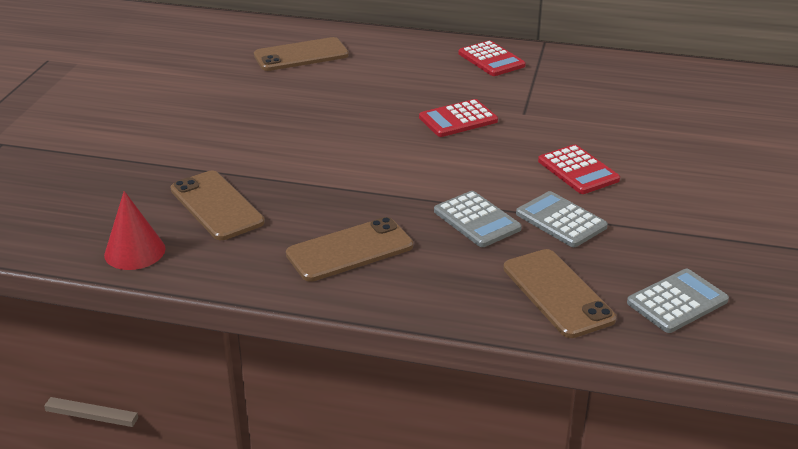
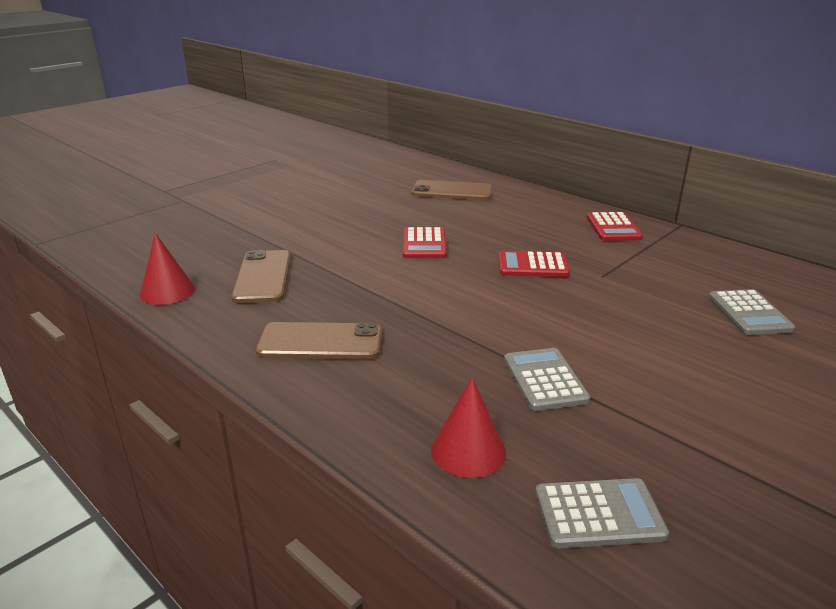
camera: 30 degrees right, 5 degrees down
(477, 220) = (460, 353): grey calculator -> grey calculator (749, 313)
(557, 293) = (468, 451): brown phone -> red cone
(578, 170) = (609, 339): red calculator -> red calculator (424, 244)

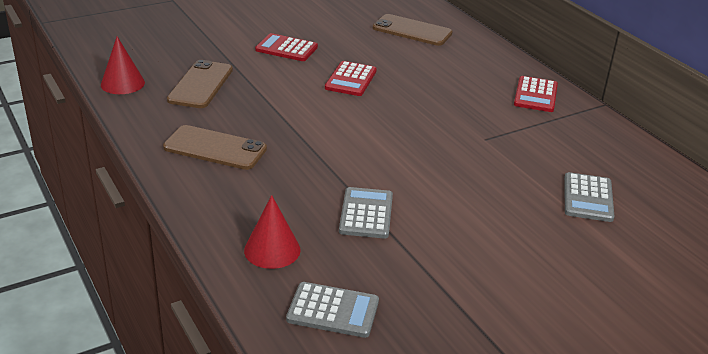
camera: 15 degrees right, 5 degrees up
(533, 265) = (431, 117): red calculator -> red calculator (286, 48)

